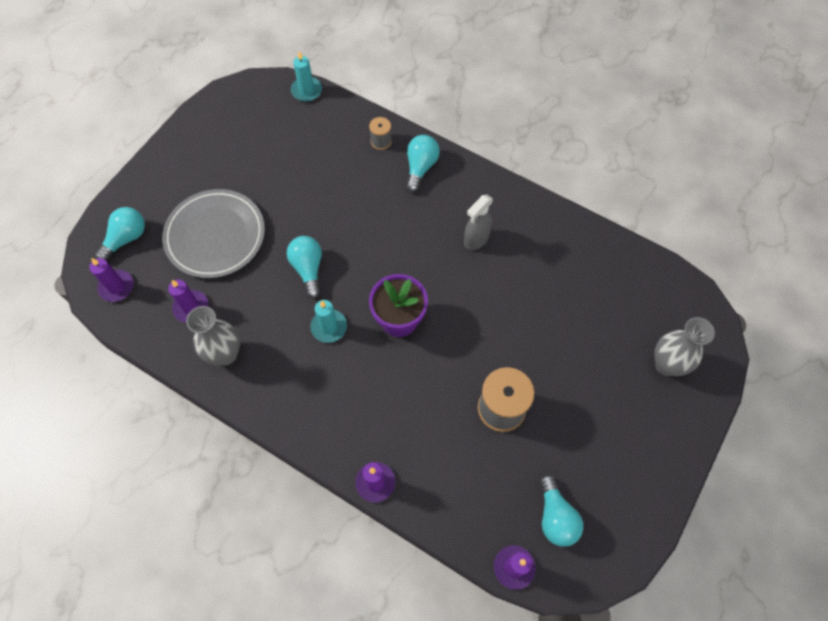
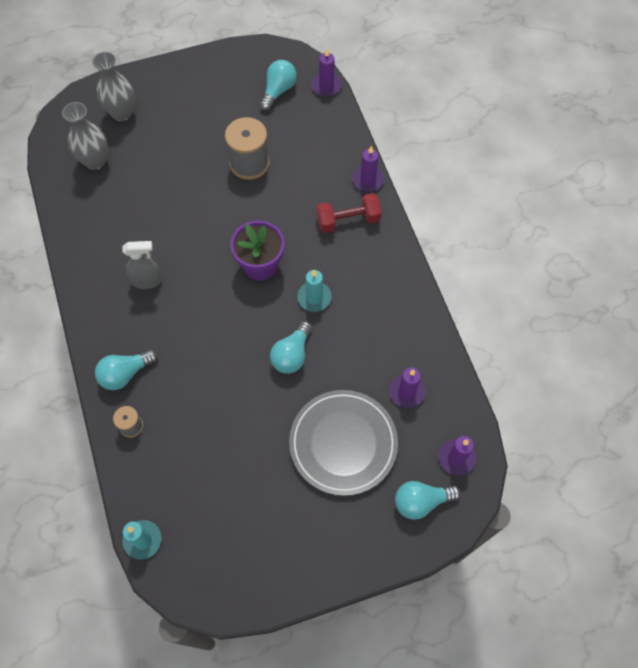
camera: 140 degrees left, 0 degrees up
(225, 354) = (406, 334): grey vase -> grey vase (95, 161)
(359, 422) = (348, 220): none -> red dumbbell

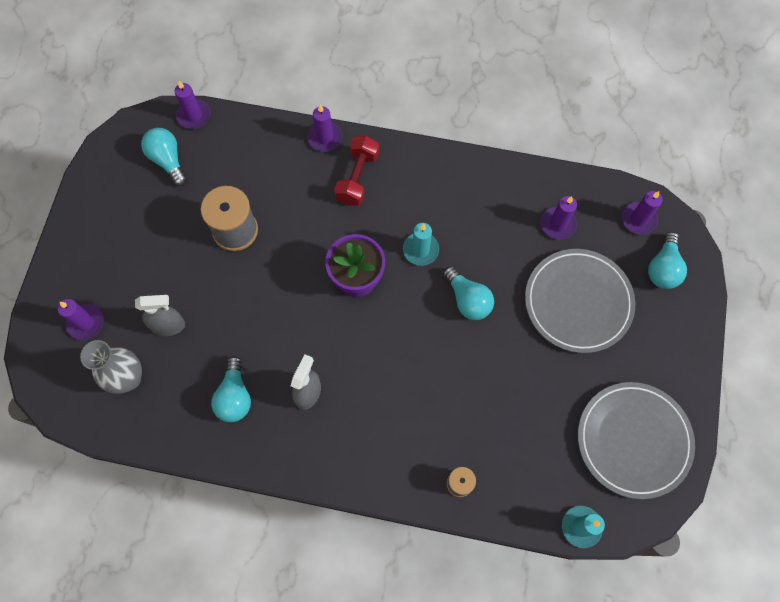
camera: 60 degrees left, 5 degrees up
(122, 113) = (85, 322): grey vase -> purple candle
(125, 374) = (400, 463): turquoise light bulb -> turquoise light bulb (235, 396)
(148, 163) = (169, 326): none -> grey spray bottle
(241, 549) = (633, 440): none -> grey plate

